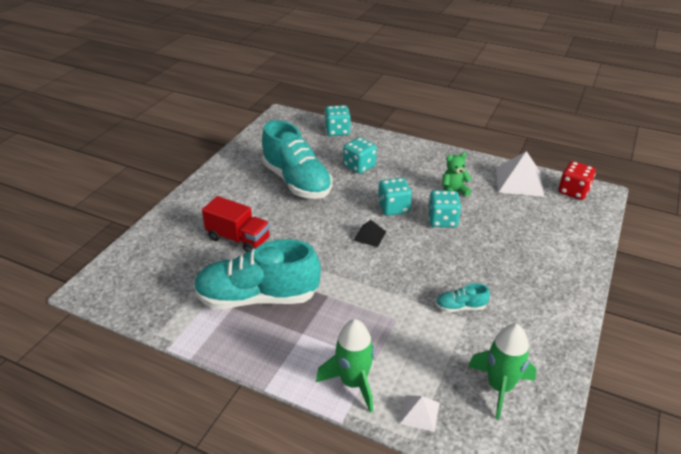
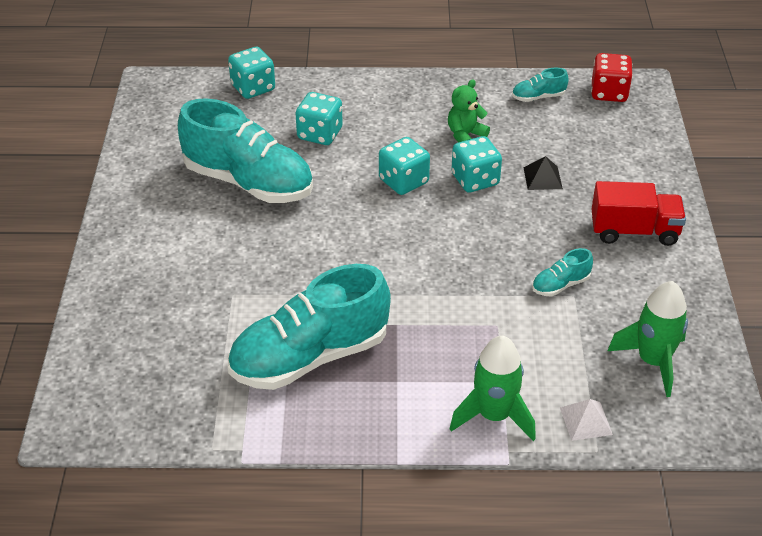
camera: 25 degrees left, 5 degrees up
(238, 239) = (227, 289): red truck -> red truck (634, 231)
(369, 236) = (397, 229): black pyramid -> black pyramid (542, 178)
(519, 181) = (538, 97): white pyramid -> turquoise shoe

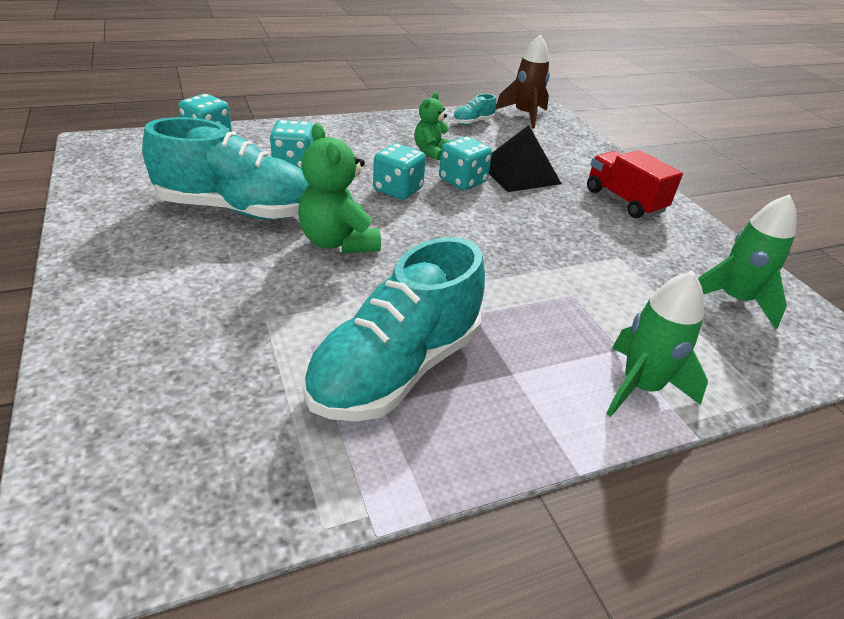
camera: 25 degrees left, 5 degrees down
(320, 232) = (338, 242): none -> green teddy bear
(542, 178) = (519, 173): black pyramid -> black pyramid, size x1.89
(560, 285) = (600, 250): turquoise shoe -> none
(585, 421) = (729, 369): white pyramid -> none
(609, 93) = (524, 115): red dice -> brown rocket
(634, 231) = (624, 201): red truck -> red truck turned 105 degrees counterclockwise

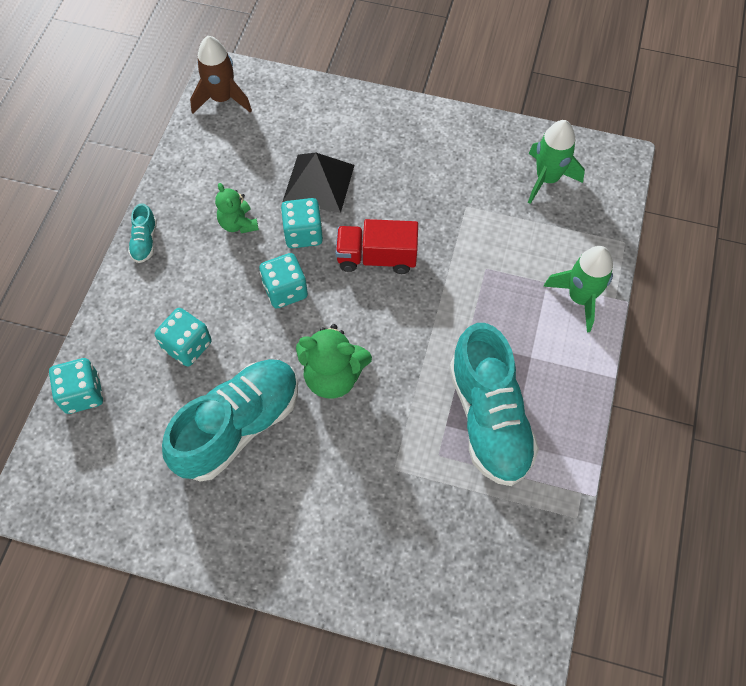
camera: 50 degrees left, 25 degrees up
(473, 122) = (206, 152): turquoise shoe -> turquoise shoe (145, 241)
(624, 201) = (405, 142): red truck -> red truck (376, 257)

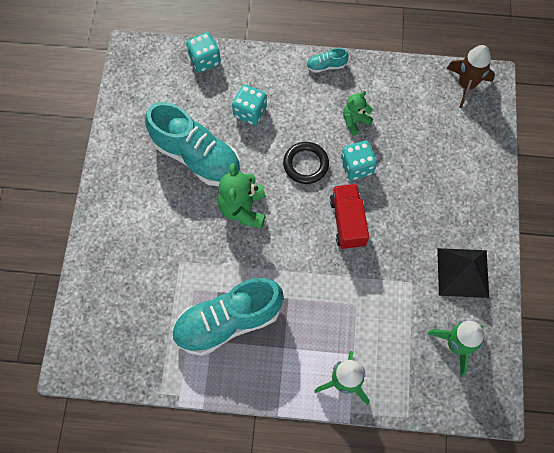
camera: 80 degrees right, 5 degrees up
(285, 290) = (306, 164): turquoise dice -> black ring
(319, 183) = (405, 169): black pyramid -> black pyramid (462, 272)

